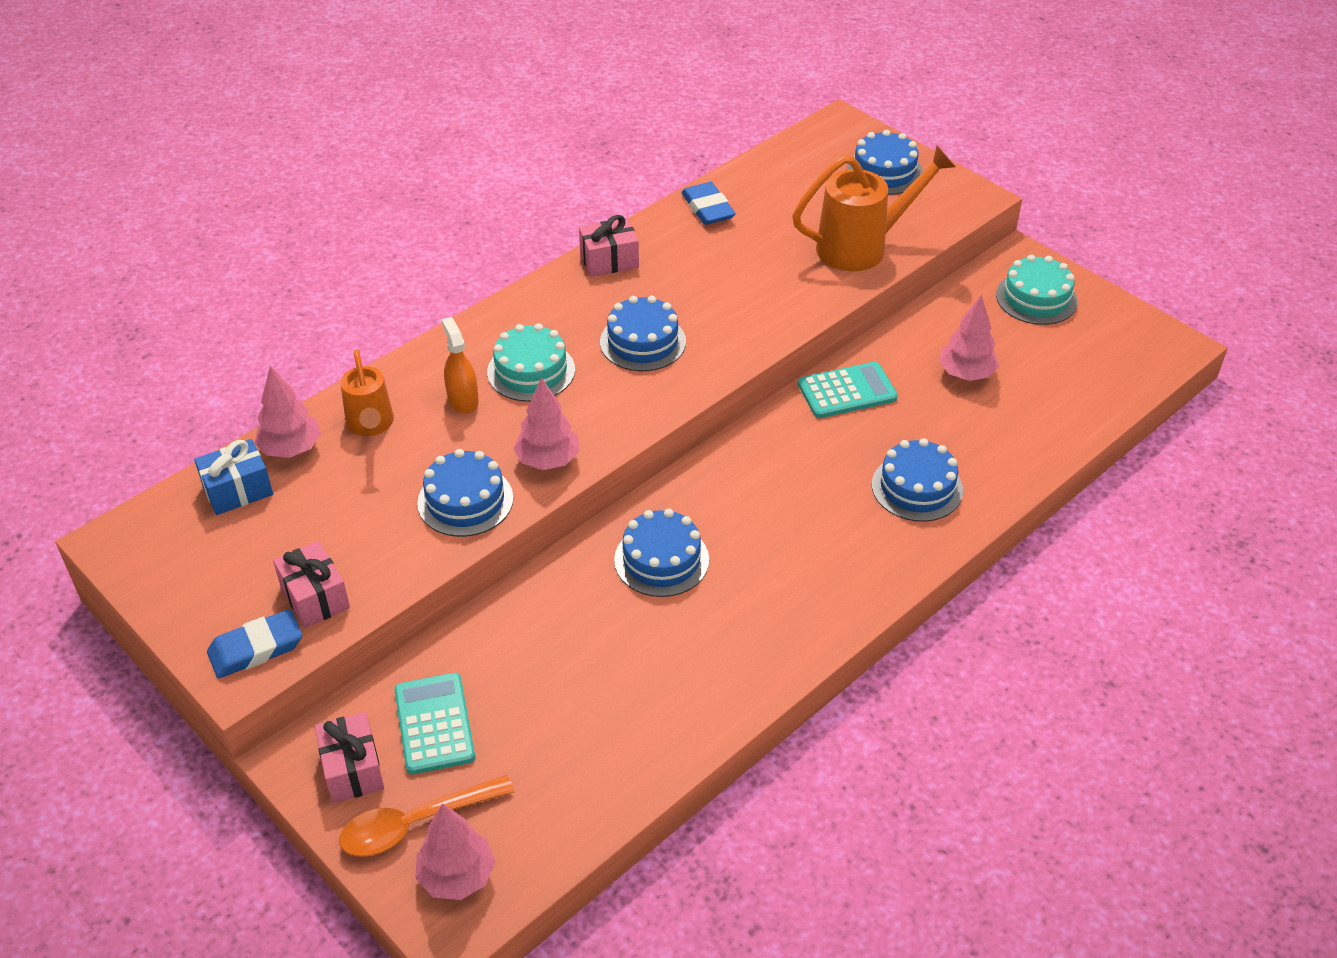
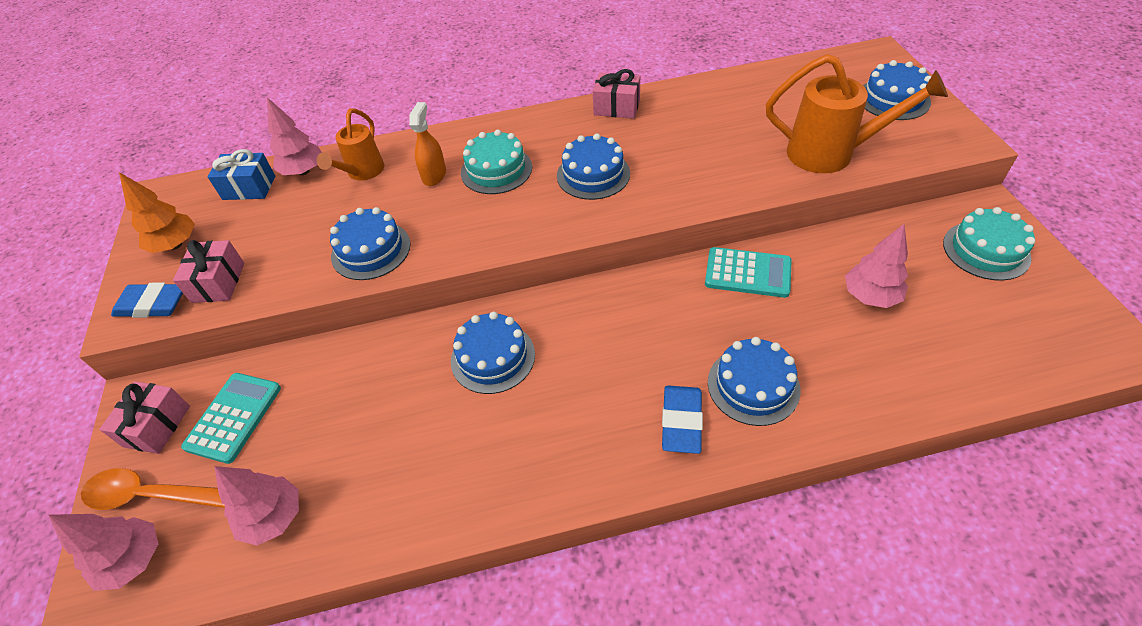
camera: 35 degrees right, 5 degrees up
(211, 582) = (175, 245): none -> orange tree
(548, 460) = (451, 241): pink tree -> pink tree (273, 517)
(708, 208) = (721, 90): blue eraser -> blue eraser (681, 421)

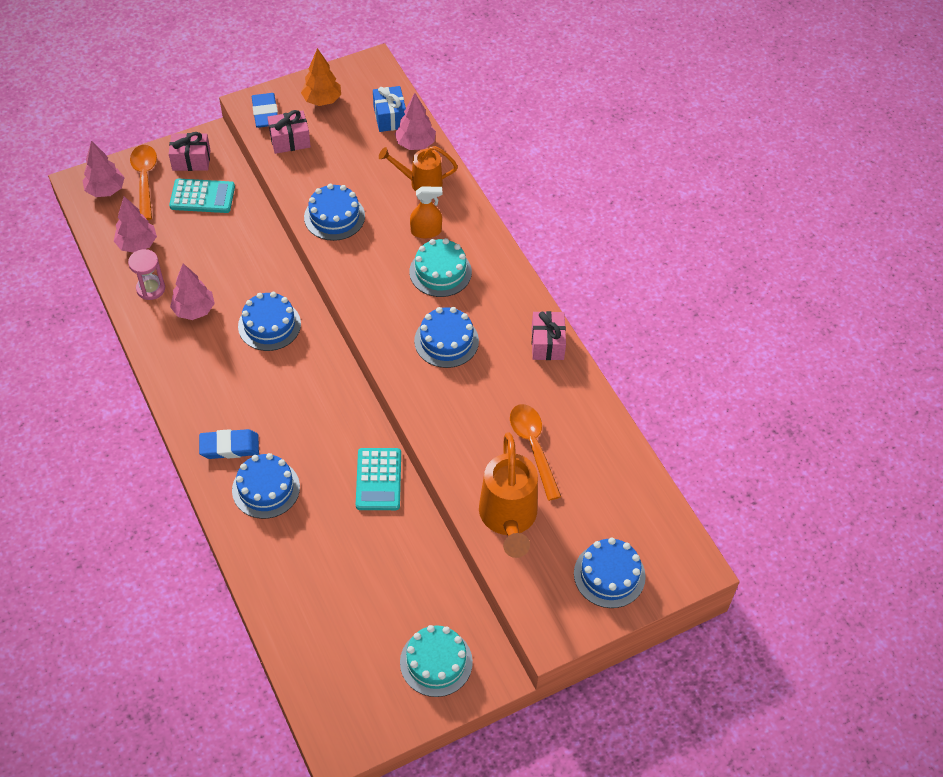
camera: 70 degrees right, 5 degrees up
(369, 504) = (151, 289): none -> pink hourglass
(743, 129) = (533, 447): none -> orange spoon
(870, 296) = (366, 568): pink tree -> pink tree (194, 310)

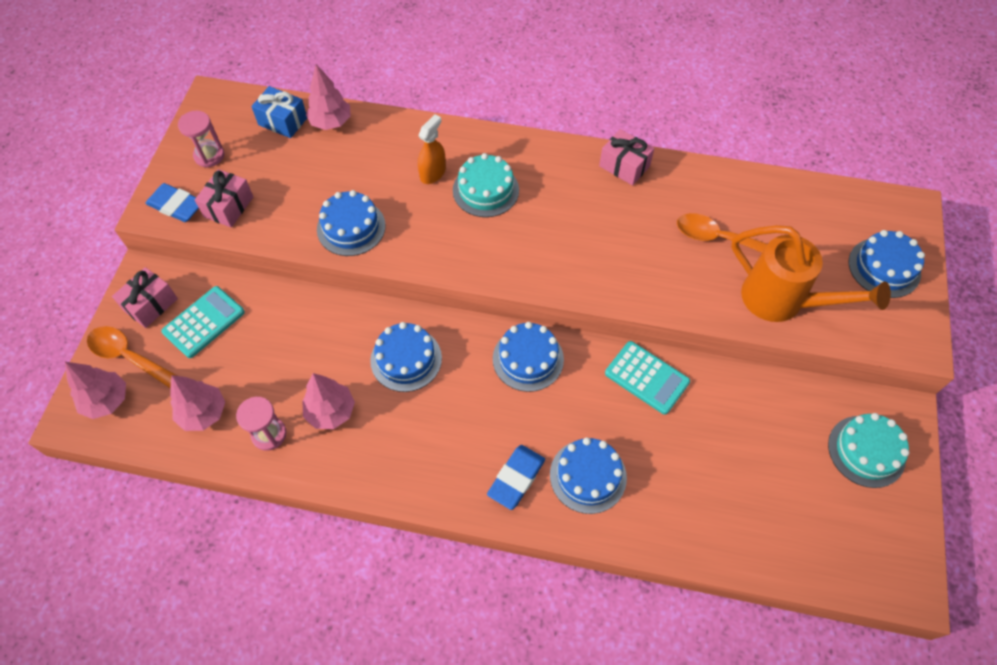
camera: 50 degrees left, 5 degrees up
(322, 100) = (209, 156): orange tree -> pink hourglass
(421, 183) = (377, 145): orange watering can -> none
(446, 341) = (563, 231): blue cake -> blue cake (528, 359)

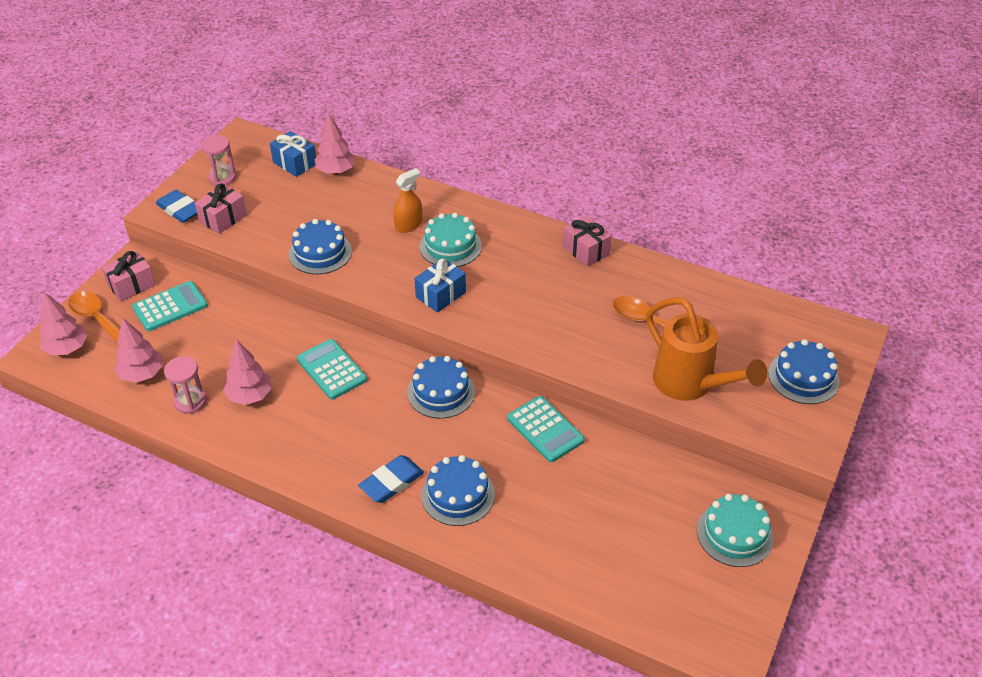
camera: 15 degrees right, 15 degrees down
(406, 359) = (331, 370): blue cake -> turquoise calculator
(497, 251) = (440, 295): none -> blue gift

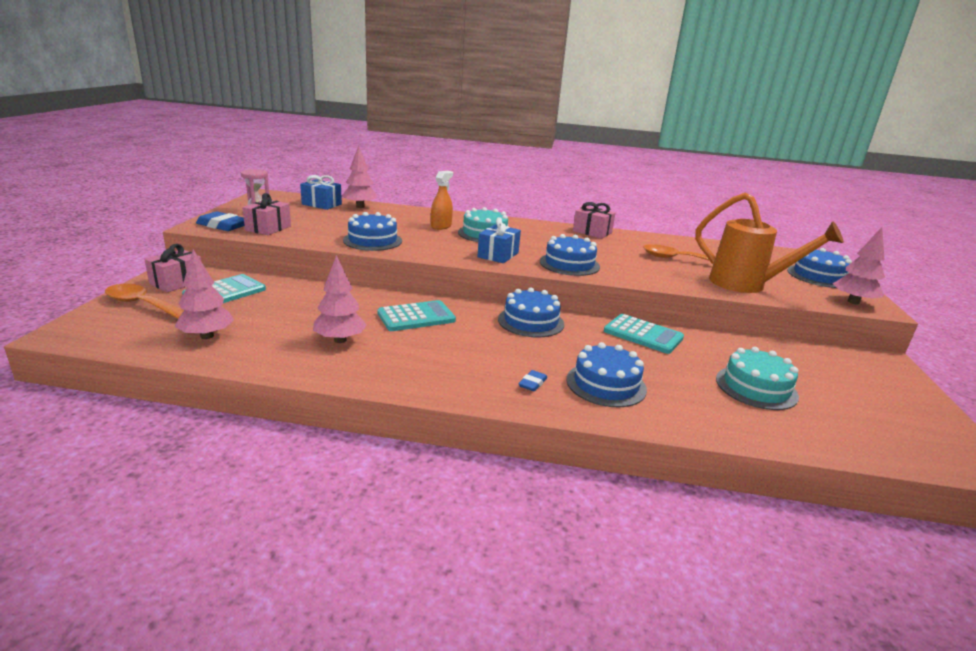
camera: 20 degrees left, 20 degrees down
(67, 348) = (107, 326): pink tree -> pink tree (853, 302)
(190, 401) = (273, 350): pink hourglass -> none
(331, 370) = (416, 317): turquoise calculator -> turquoise calculator turned 120 degrees clockwise
(392, 482) = (532, 383): blue eraser -> blue eraser, size x0.53
(510, 321) = (569, 264): none -> blue cake
(734, 534) = (868, 379): turquoise cake -> turquoise cake (756, 387)

